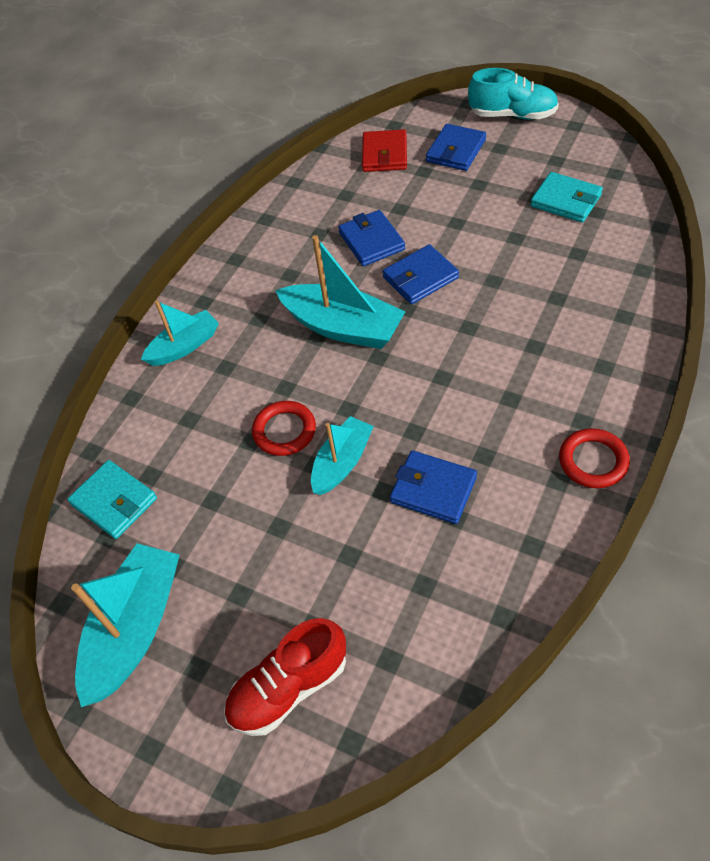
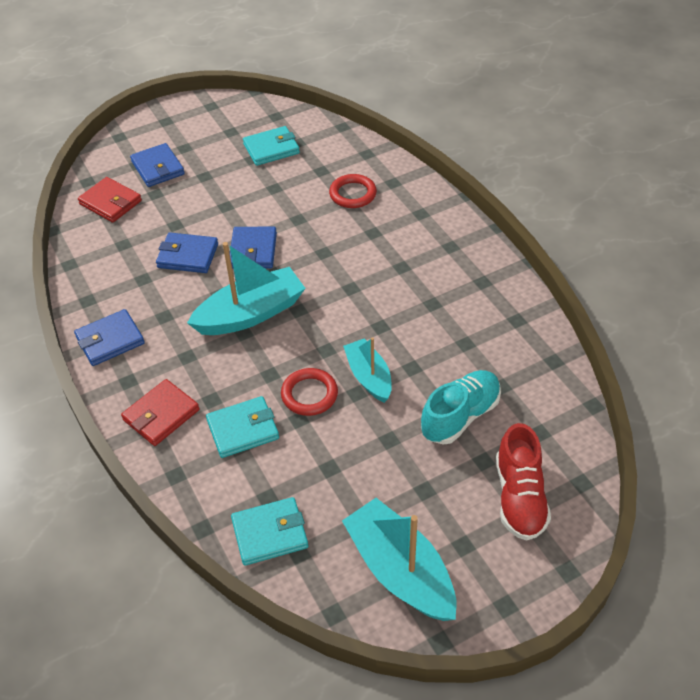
camera: 60 degrees left, 5 degrees down
(184, 346) = (161, 415): turquoise boat -> red wallet
(209, 410) = (243, 429): none -> turquoise wallet
(433, 489) = (435, 342): blue wallet -> blue wallet (110, 340)
(513, 115) = (162, 124): turquoise shoe -> turquoise shoe (460, 416)
(593, 461) = (483, 259): red ring -> red ring (353, 194)

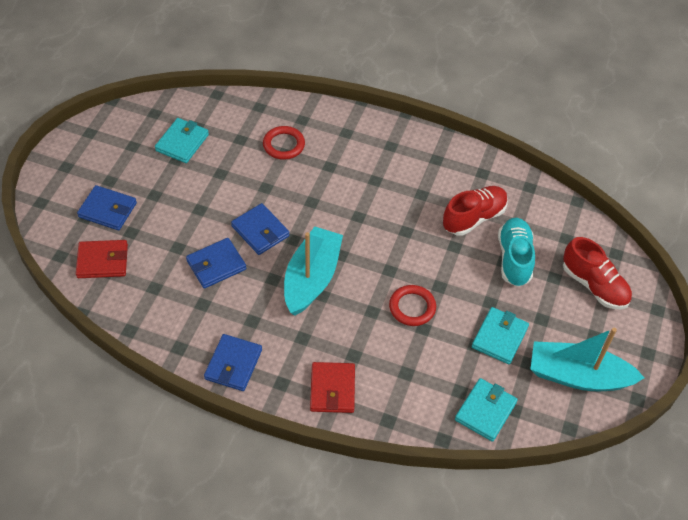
camera: 45 degrees left, 5 degrees up
(243, 429) = (396, 360): turquoise wallet -> turquoise wallet (499, 337)
(369, 377) = (435, 270): turquoise boat -> none
(461, 354) = (474, 218): none -> red shoe

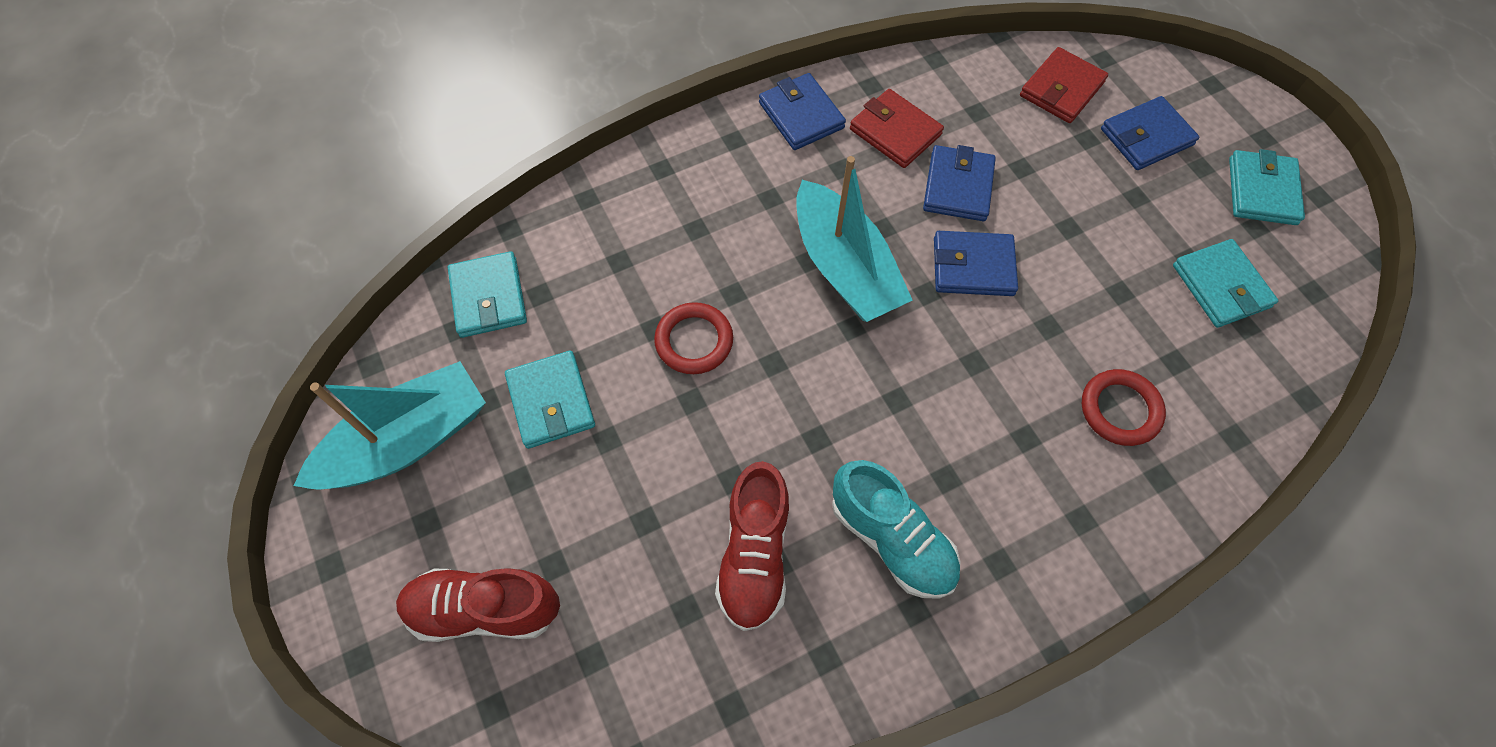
camera: 135 degrees right, 10 degrees up
(106, 153) = (1262, 191): none -> turquoise wallet
(332, 389) = (677, 177): red wallet -> red wallet (895, 132)
(514, 258) = (635, 541): turquoise shoe -> turquoise shoe (892, 539)

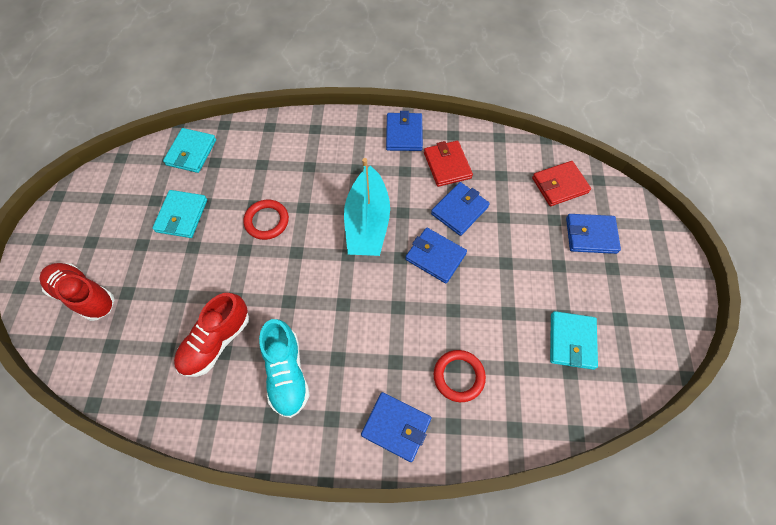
camera: 30 degrees right, 0 degrees up
(407, 441) = (110, 200): turquoise boat -> none
(1091, 522) = (396, 427): none -> blue wallet
(1262, 191) = (640, 300): turquoise wallet -> none

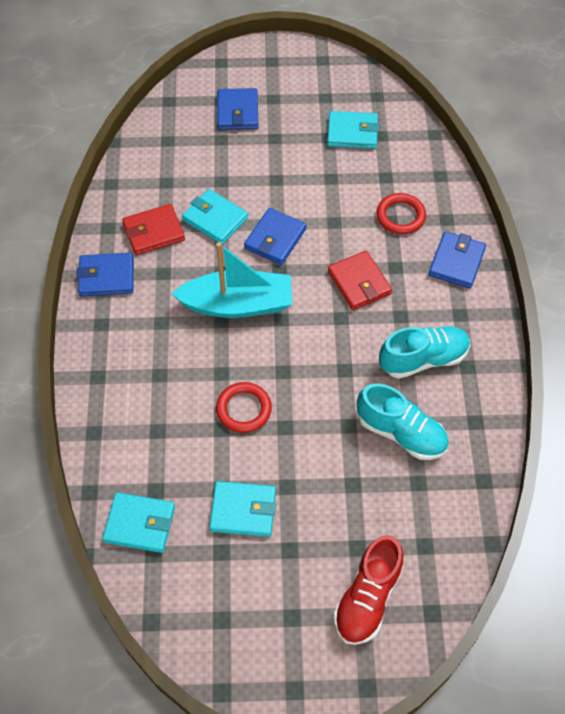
camera: 95 degrees left, 5 degrees down
(216, 341) = (401, 433): red shoe -> turquoise shoe
(459, 210) = (215, 219): blue wallet -> turquoise wallet
(559, 185) = (177, 133): red wallet -> red wallet (359, 283)

